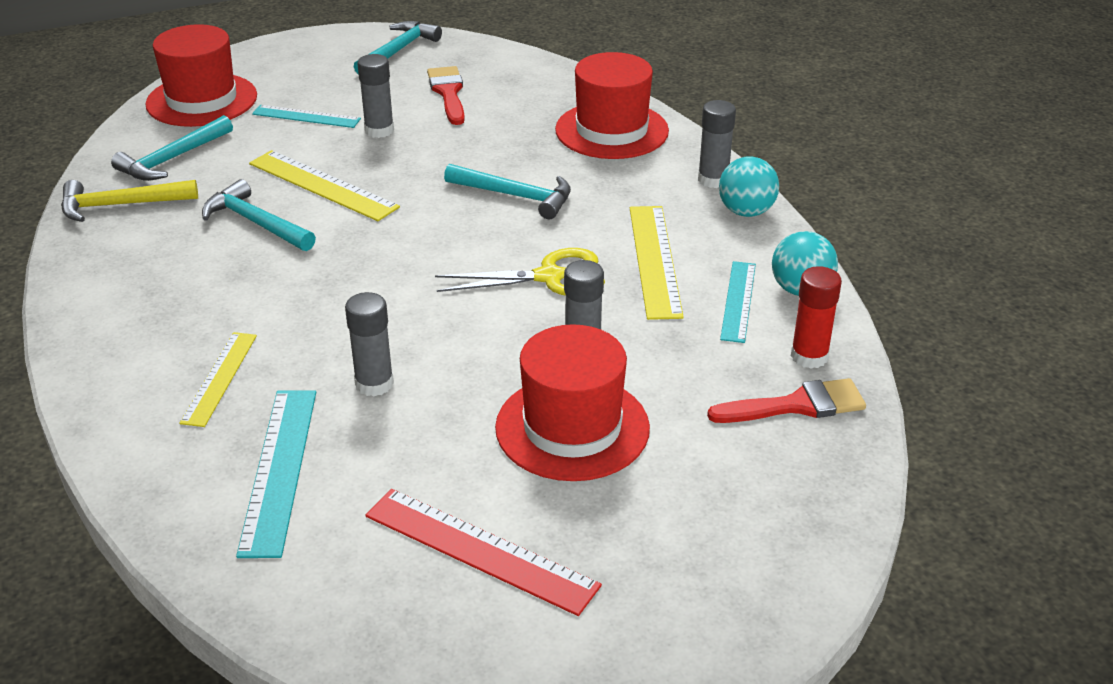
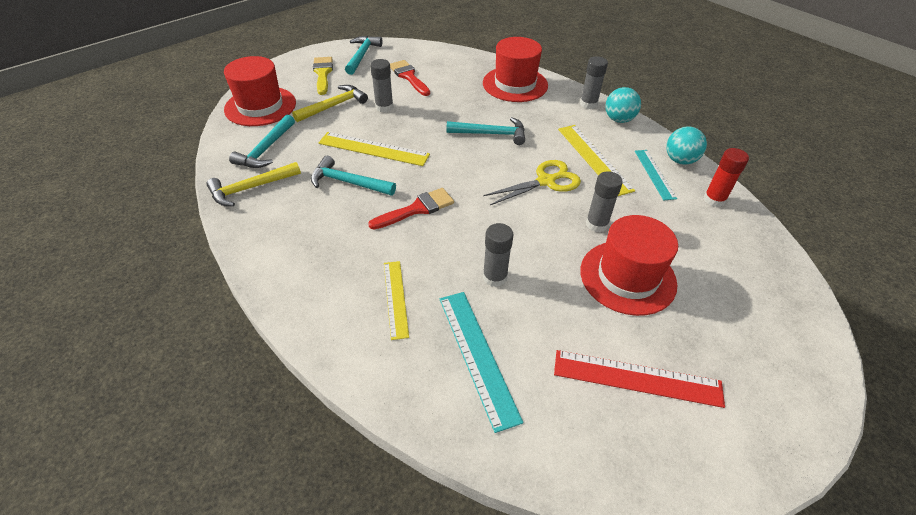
camera: 20 degrees left, 10 degrees up
(306, 116) = (334, 106): turquoise ruler -> yellow hammer
(321, 68) = (323, 73): none -> yellow brush
(796, 405) = (730, 231): red brush -> red brush (417, 209)

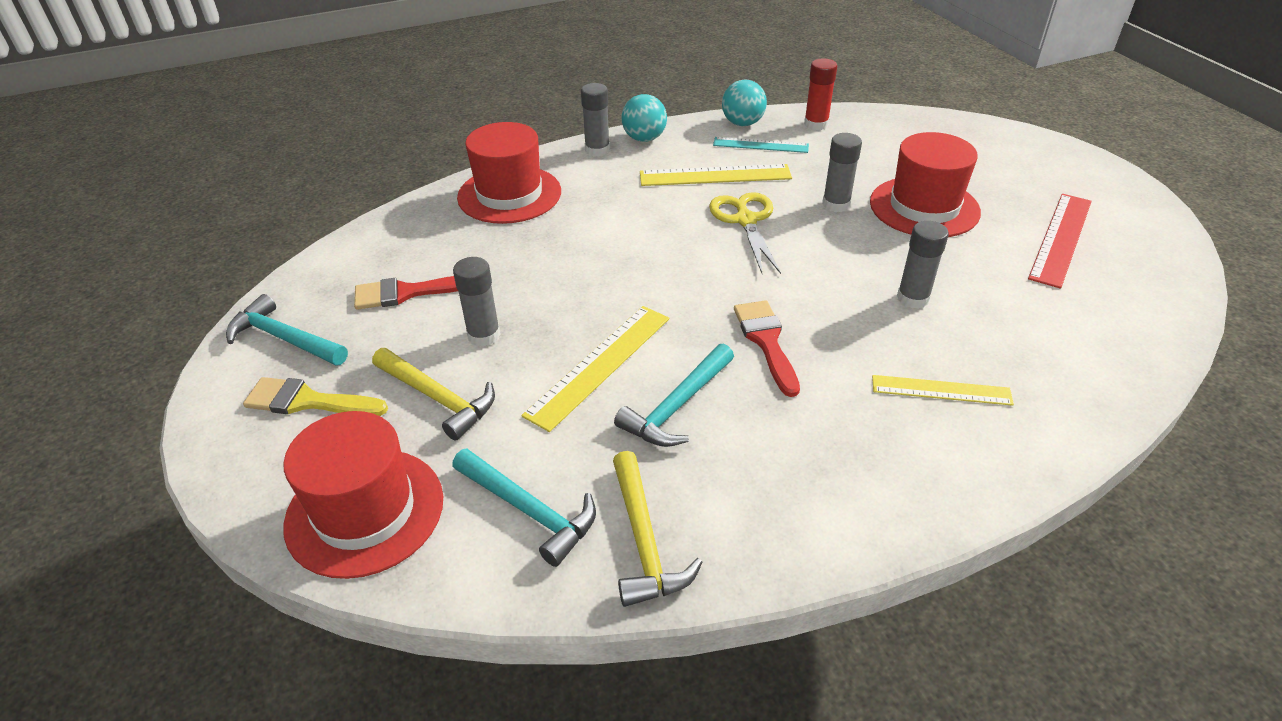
camera: 70 degrees left, 5 degrees down
(334, 106) = (438, 398): yellow hammer -> yellow hammer turned 150 degrees clockwise
(477, 356) = (1036, 337): turquoise ruler -> none
(491, 134) = (622, 241): turquoise hammer -> none

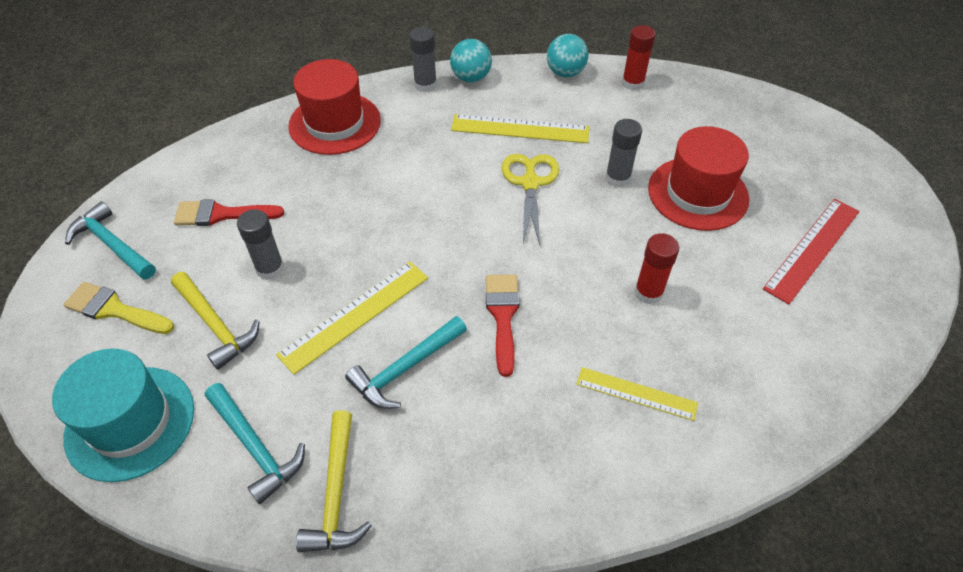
camera: 10 degrees right, 10 degrees up
(365, 511) = (130, 422): red hat -> turquoise hat
(760, 145) = (573, 100): turquoise ruler -> none
(913, 298) = (648, 292): grey glue stick -> red glue stick

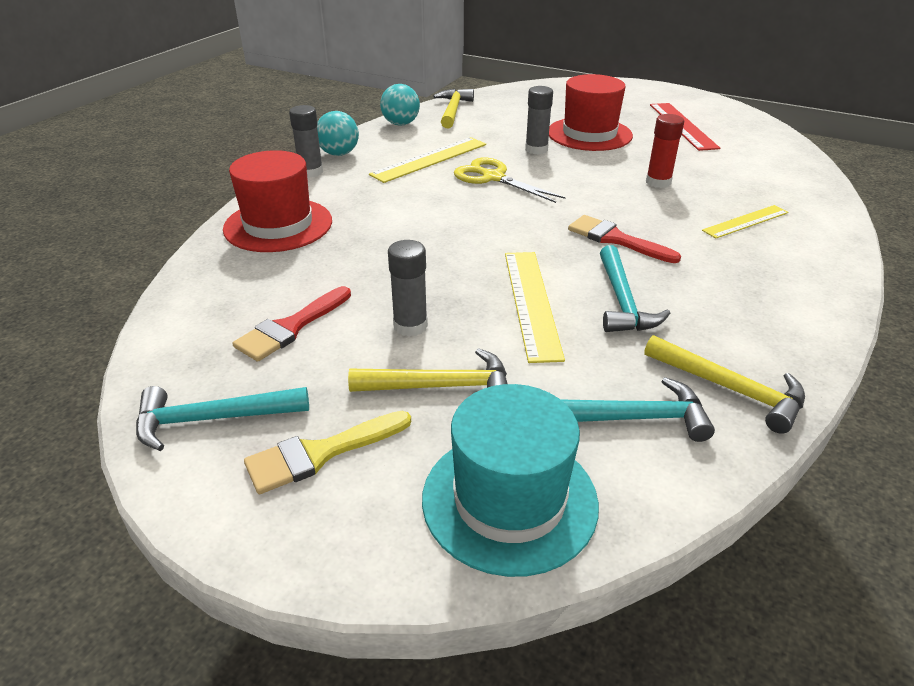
camera: 50 degrees left, 15 degrees down
(633, 83) = (453, 110): red glue stick -> yellow hammer

